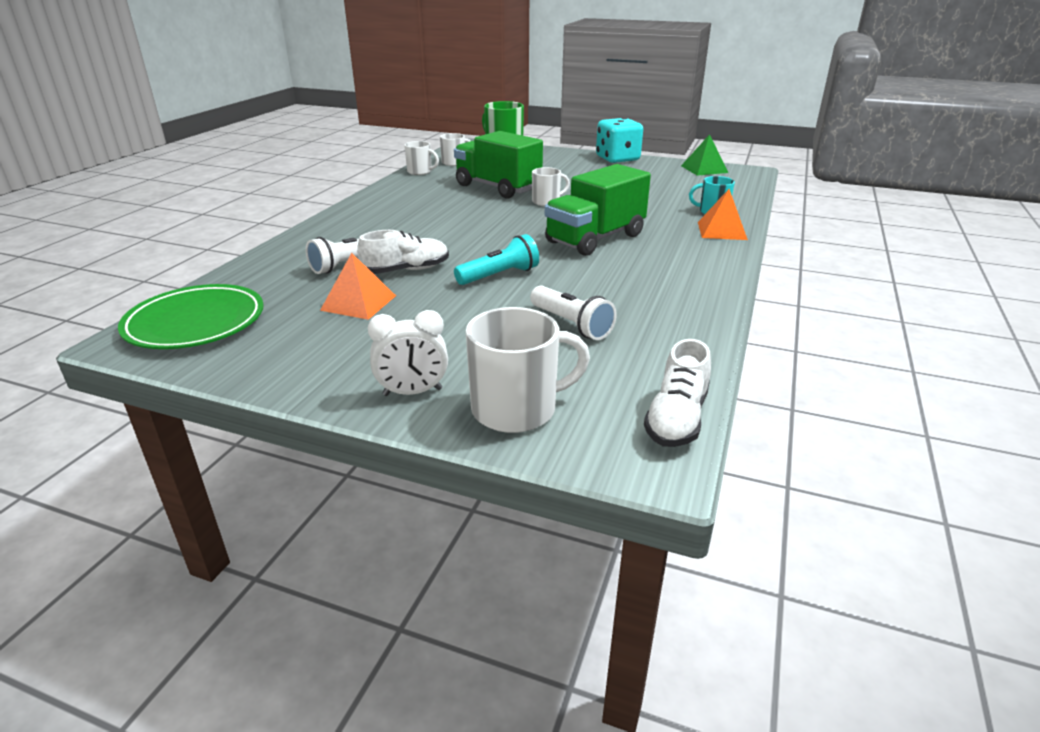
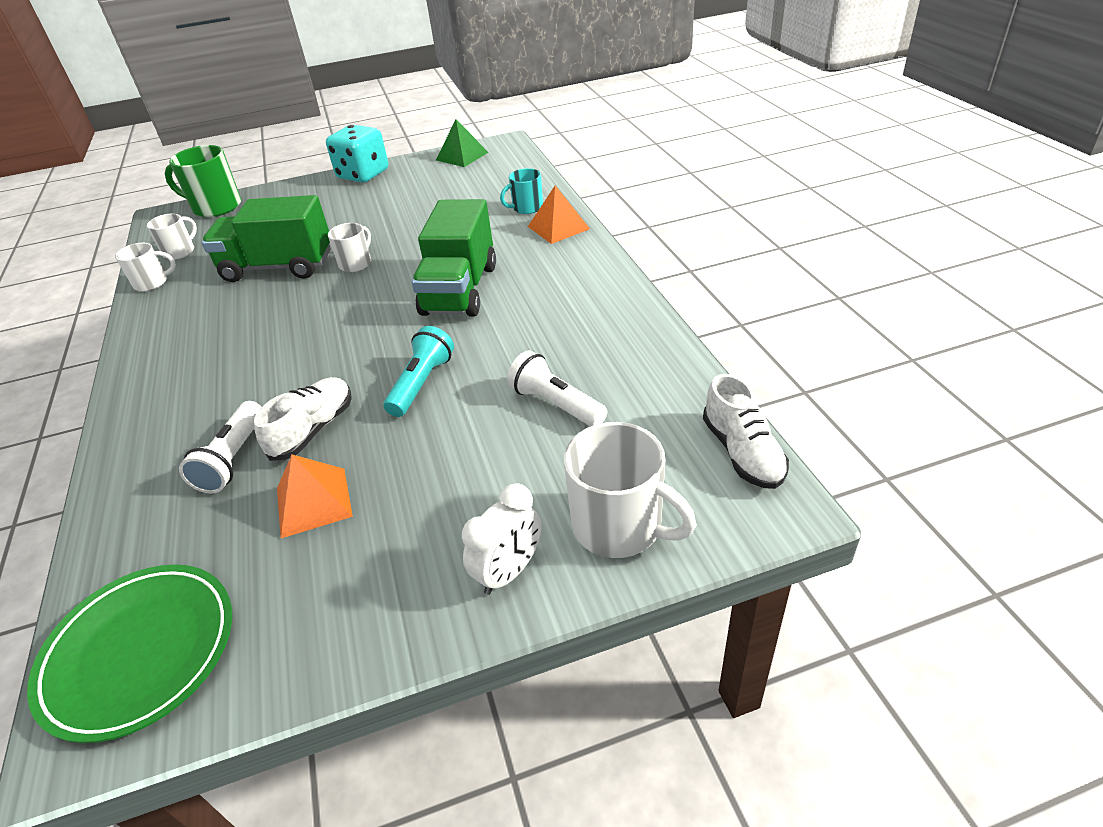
camera: 35 degrees left, 10 degrees up
(517, 409) = (619, 526): white mug -> white mug turned 90 degrees clockwise
(571, 324) = (556, 404): white flashlight -> white flashlight turned 150 degrees counterclockwise

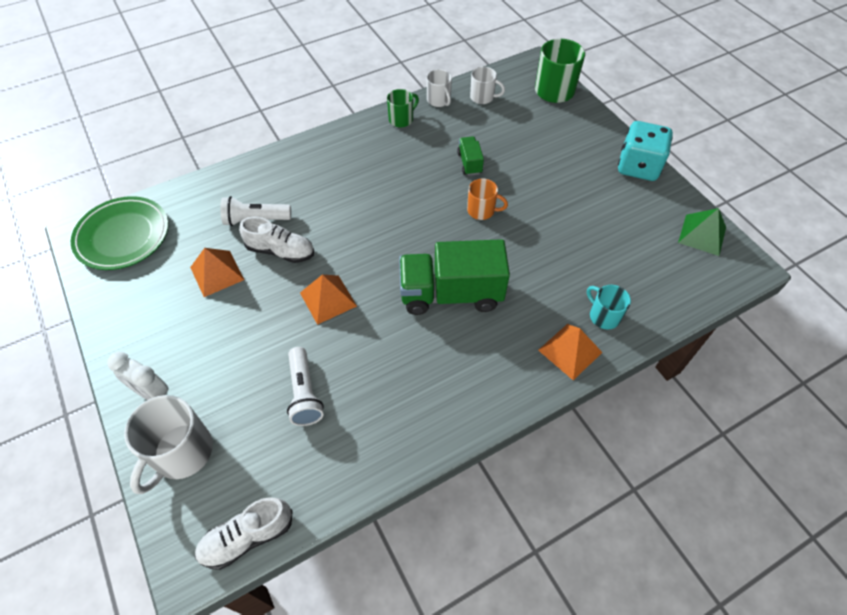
camera: 75 degrees right, 15 degrees up
(156, 314) = (401, 119): none -> green mug
(278, 267) = (469, 163): green truck -> green truck, size x0.46
(356, 263) = (482, 210): white mug -> orange mug
(421, 383) = (328, 299): turquoise flashlight -> orange pyramid
(556, 404) = (304, 393): white flashlight -> white flashlight turned 135 degrees clockwise

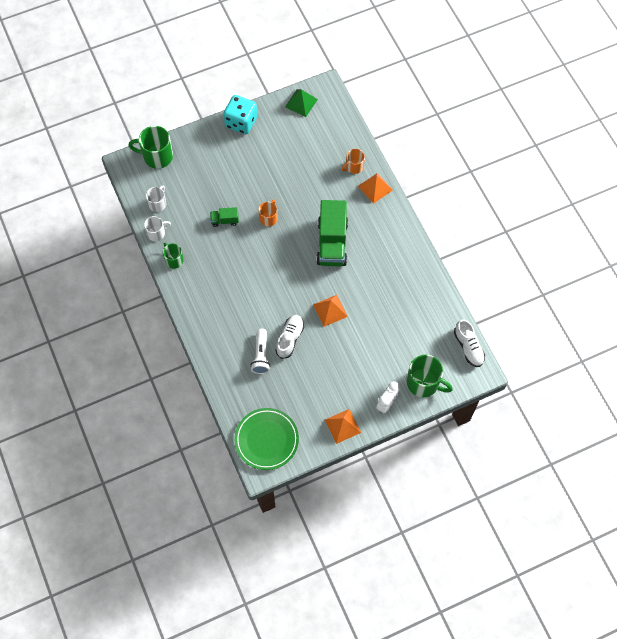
camera: 85 degrees left, 10 degrees up
(181, 453) = (424, 383): white mug -> green mug
(217, 273) = (304, 376): orange pyramid -> orange pyramid (342, 426)
(304, 393) = (392, 322): white flashlight -> none
(603, 316) = (354, 167): turquoise mug -> orange mug

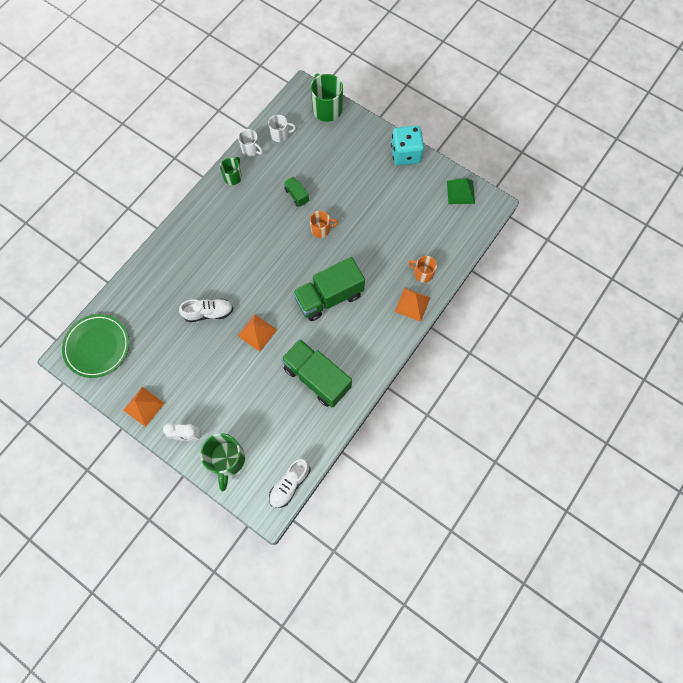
camera: 60 degrees right, 5 degrees up
(261, 355) = (178, 297): white flashlight -> none
(394, 286) = (317, 377): none -> green truck

